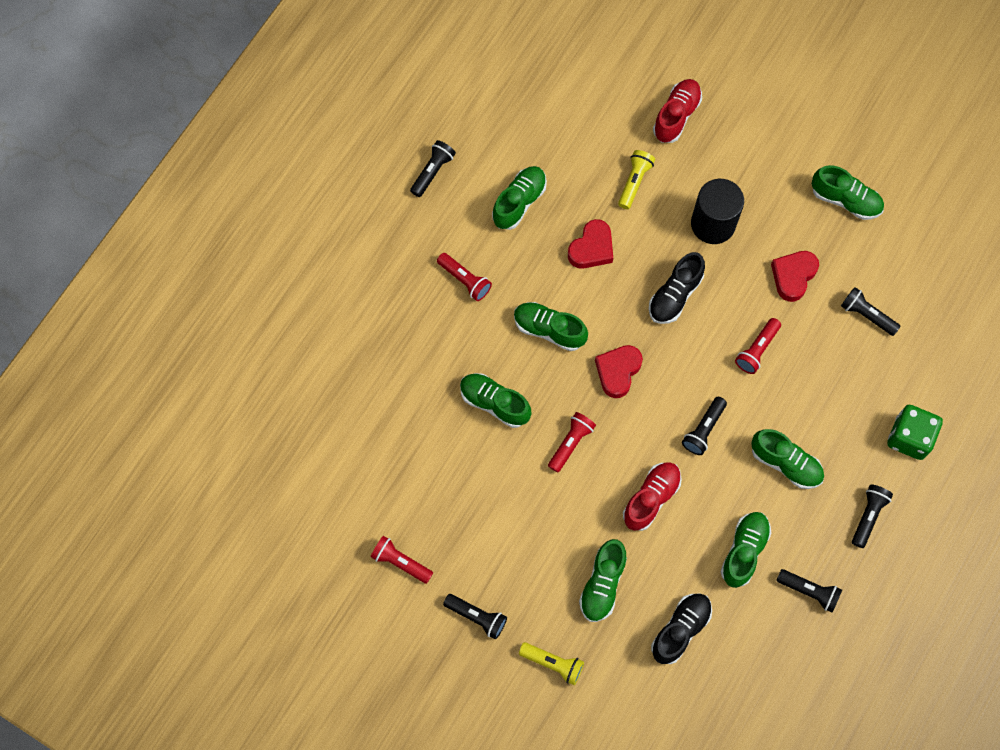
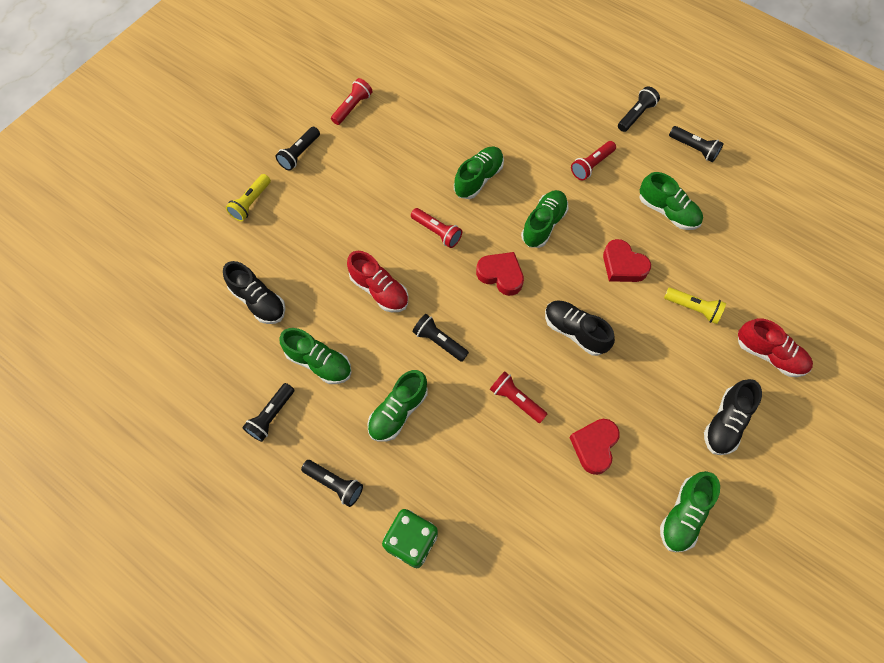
camera: 95 degrees right, 5 degrees down
(602, 584) = (309, 244): green shoe -> none
(713, 224) = (651, 375): black cylinder -> none
(752, 159) = (725, 422): none -> black shoe
(793, 276) = (594, 446): red heart -> red heart turned 105 degrees counterclockwise
(866, 315) = (549, 517): black flashlight -> black flashlight (636, 115)

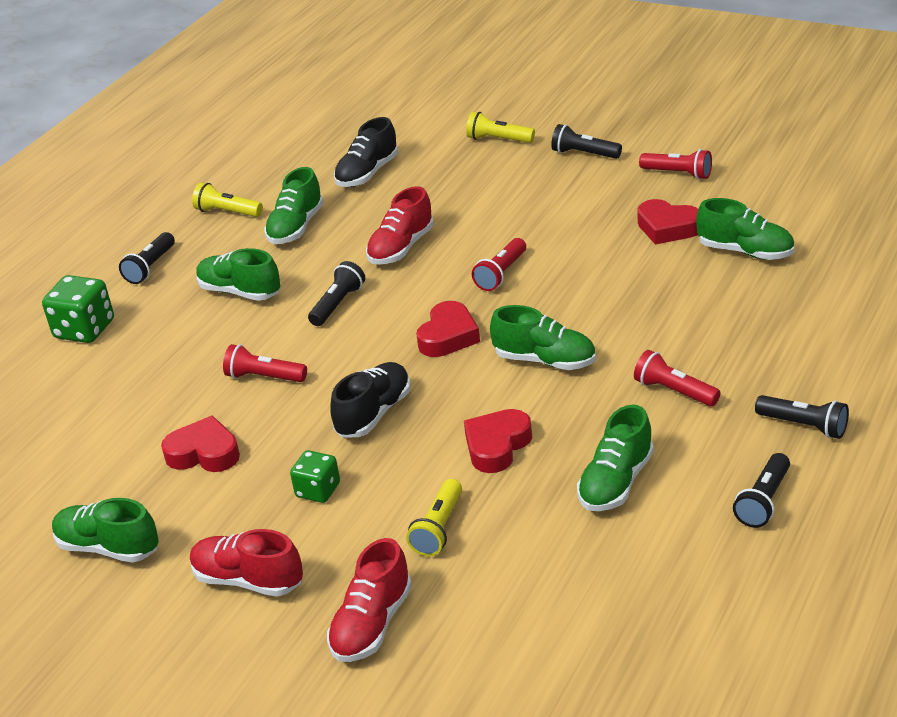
camera: 85 degrees right, 30 degrees down
(271, 416) = (227, 212): black flashlight -> yellow flashlight
(417, 128) = (667, 228): none -> red heart
(478, 179) = (603, 292): green shoe -> green shoe (745, 251)
(516, 400) = (264, 377): red flashlight -> red flashlight turned 105 degrees counterclockwise
(647, 374) = (318, 490): none -> green dice
(725, 422) = (248, 580): black shoe -> red shoe

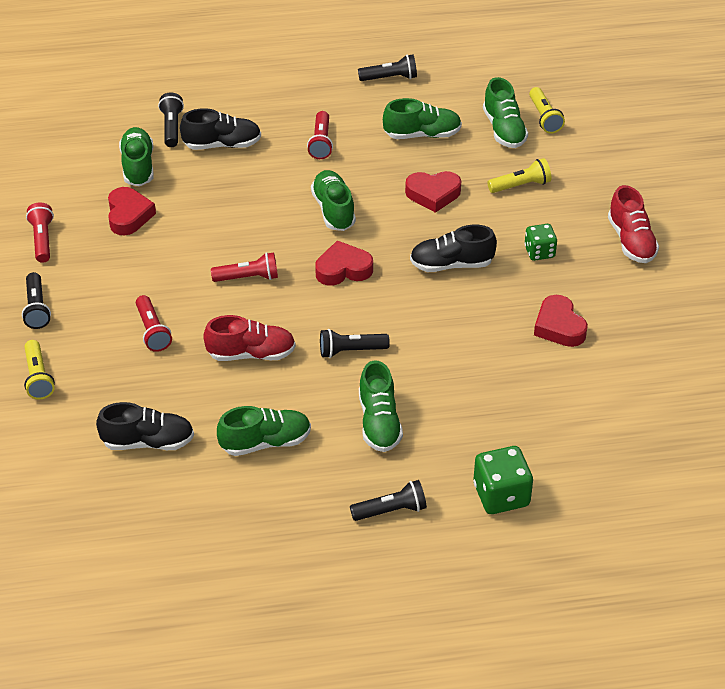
camera: 130 degrees left, 10 degrees up
(108, 547) = (672, 319): green shoe -> green shoe (504, 129)
(227, 212) = (273, 510): yellow flashlight -> yellow flashlight (544, 118)
(264, 377) = (463, 342): red flashlight -> red flashlight (153, 331)
(372, 624) = (609, 176): red shoe -> none
(735, 317) = (222, 144): none -> black shoe
(804, 426) = (313, 84): black flashlight -> black flashlight (171, 127)

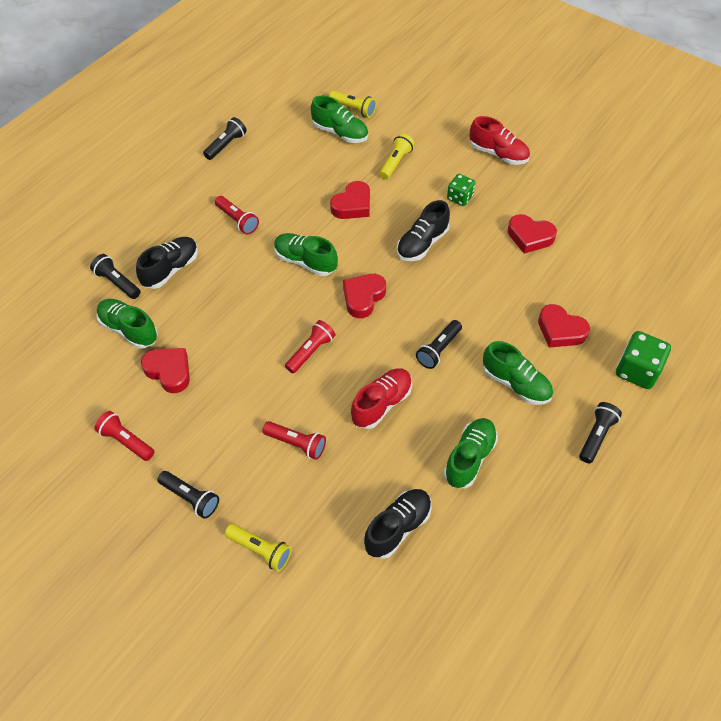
camera: 45 degrees left, 10 degrees up
(422, 134) = (295, 170): green shoe -> none
(477, 415) = (560, 330): none -> red heart

